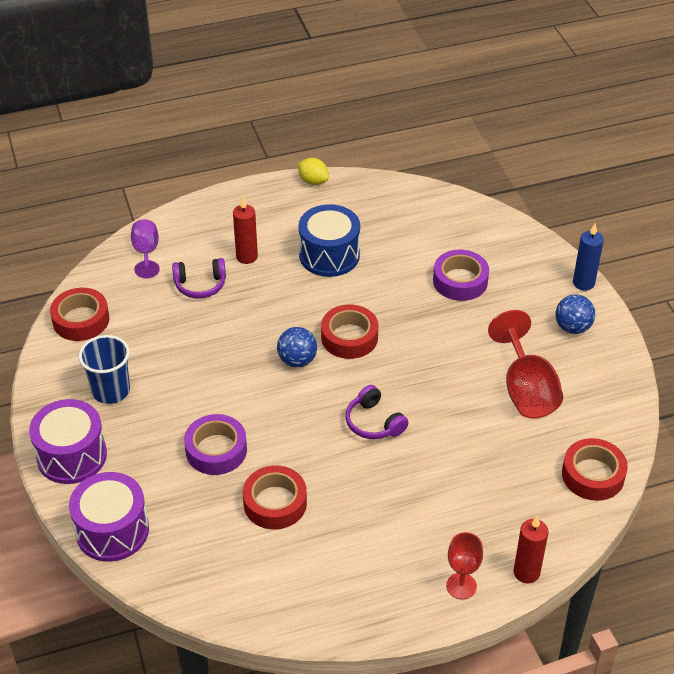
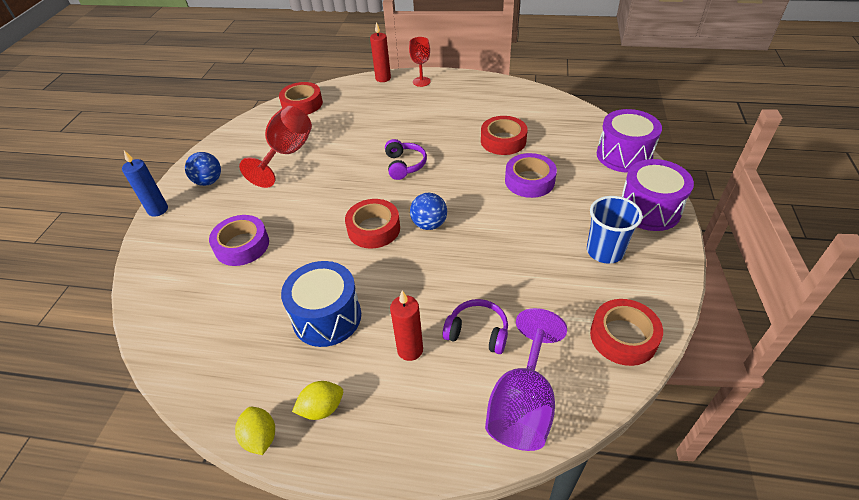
camera: 150 degrees left, 0 degrees up
(146, 253) = (522, 405): purple goblet -> purple goblet, size x1.68
(285, 206) = (322, 408): none -> yellow lemon

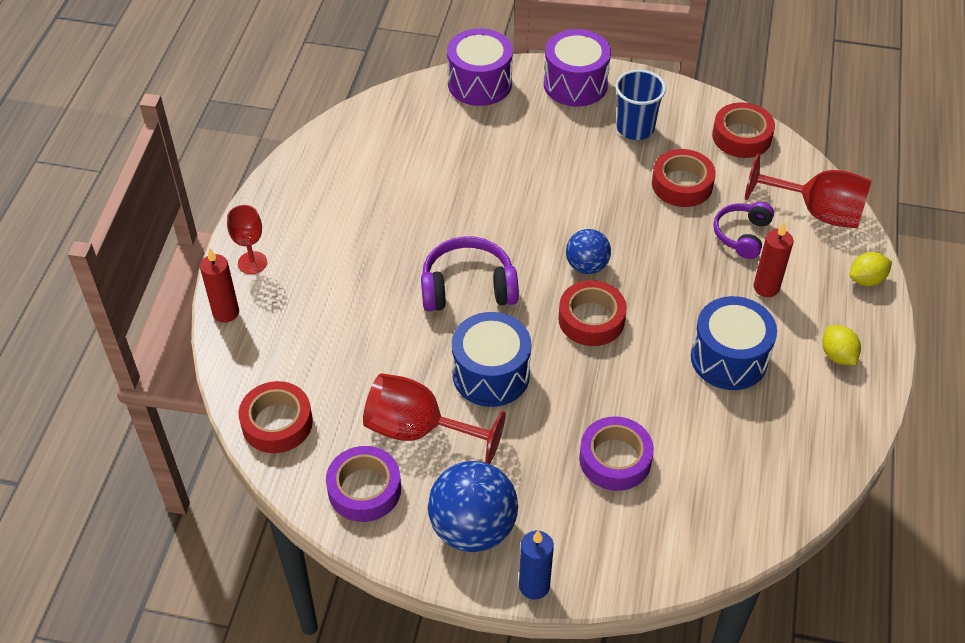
camera: 90 degrees left, 5 degrees up
(208, 181) = (473, 528): blue ball -> blue ball, size x1.70
(260, 438) = (873, 402): yellow lemon -> yellow lemon (866, 279)
(326, 181) = (491, 374): none -> blue drum
(404, 165) = (468, 287): purple headphones -> purple headphones, size x1.51
(503, 141) = (431, 184): red tape -> red tape (682, 184)
(522, 405) = (817, 212): purple goblet -> red goblet
(529, 181) = (516, 169): purple tape -> purple tape (364, 489)

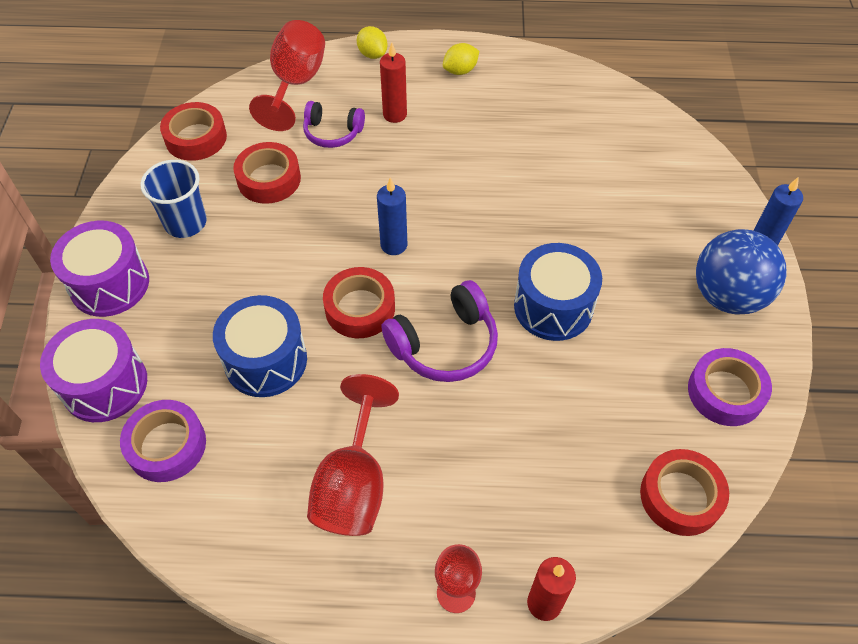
camera: 100 degrees left, 5 degrees up
(419, 430) = (640, 357): red goblet -> red goblet (353, 484)
(468, 287) = (445, 344): purple headphones -> purple headphones turned 105 degrees counterclockwise
(587, 266) = (394, 245): blue ball -> blue candle
(591, 319) = (462, 235): red tape -> red tape (360, 308)
(615, 459) = (615, 203): purple tape -> purple tape (167, 445)
(729, 358) = (482, 135): blue drum -> blue drum (266, 360)

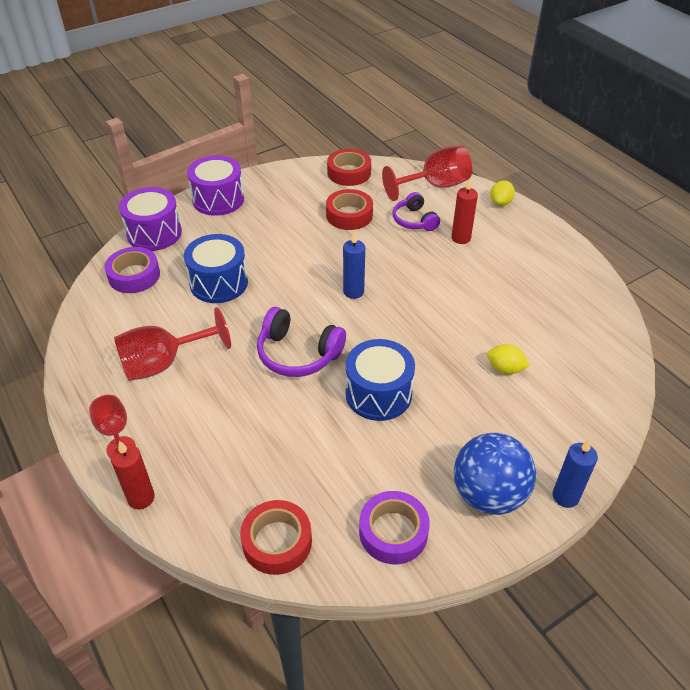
camera: 55 degrees right, 10 degrees down
(185, 223) = (285, 202): blue cup -> none
(360, 308) = (290, 302): red tape -> none
(460, 70) = (537, 247): yellow lemon -> yellow lemon (505, 369)

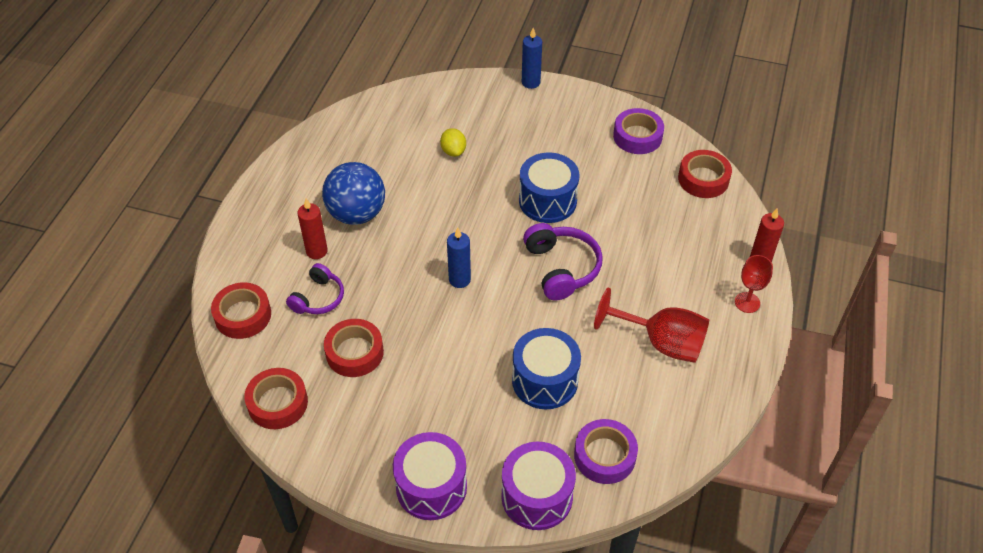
camera: 130 degrees left, 5 degrees up
(435, 186) = (243, 315): red goblet -> red tape
(488, 494) = (566, 112): blue ball -> blue ball (357, 214)
(500, 203) = (232, 252): yellow lemon -> none

